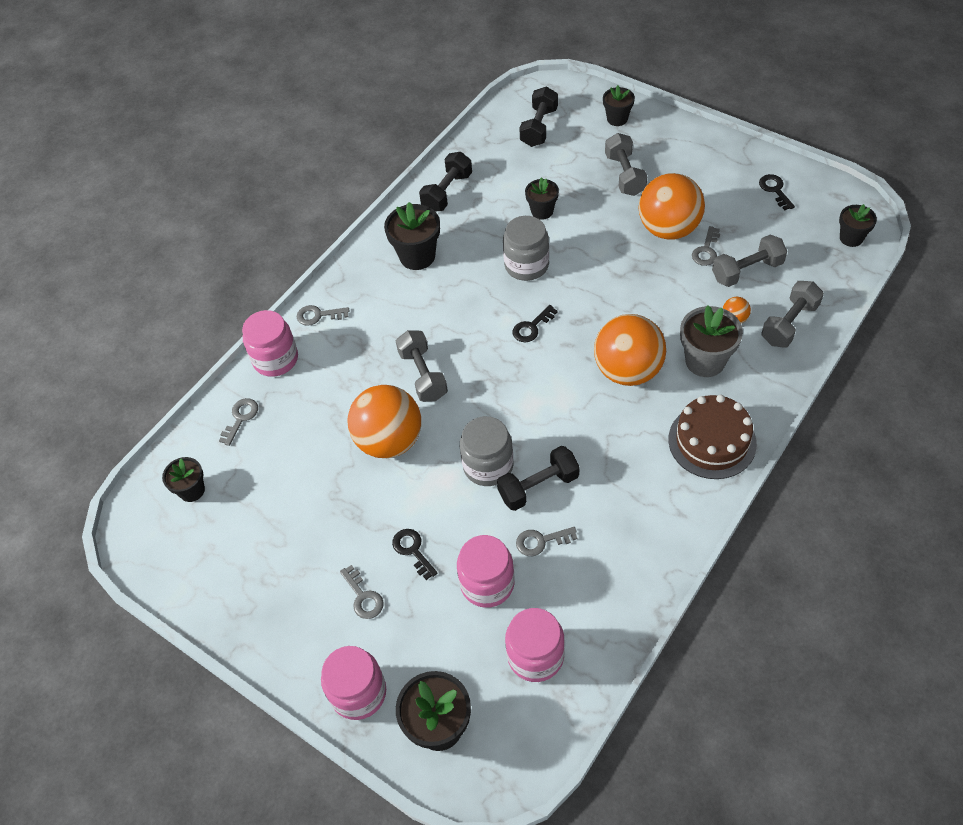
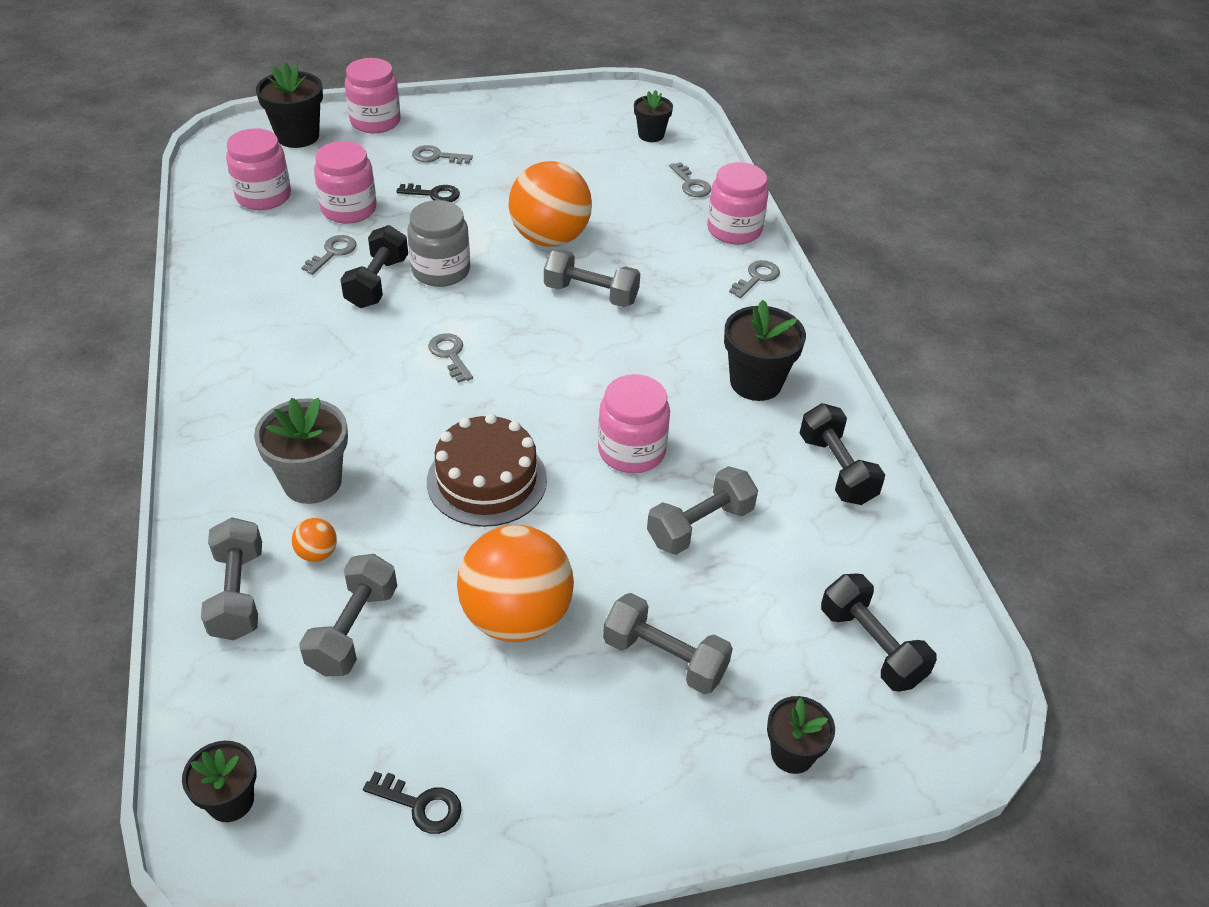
camera: 125 degrees right, 10 degrees down
(526, 265) = (631, 451): grey jar -> pink jar
(531, 327) = (543, 395): black key -> none
(542, 211) = (700, 525): black flower pot -> grey dumbbell
(628, 370) = (392, 419): orange ball -> none
(706, 250) = (435, 621): grey key -> grey key (450, 355)
(712, 441) = (236, 410): brown cake -> brown cake (487, 480)

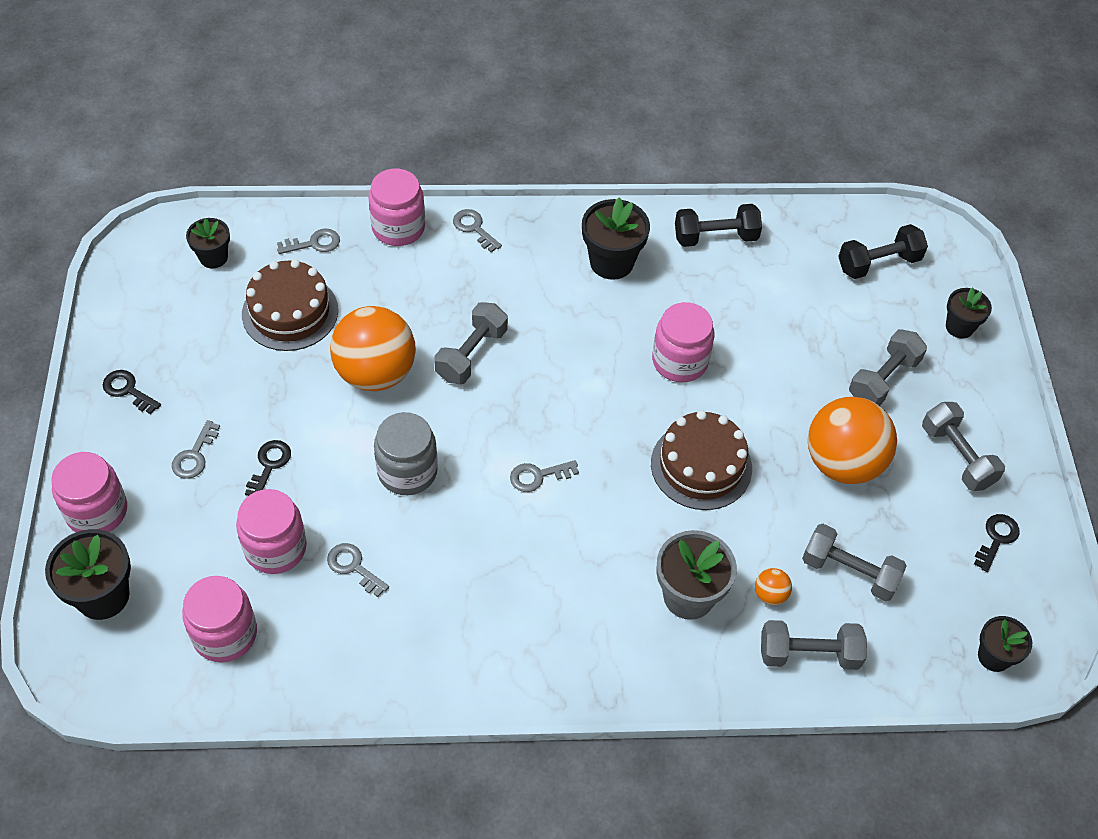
camera: 80 degrees left, 10 degrees up
(377, 282) = (414, 529): black dumbbell -> none
(495, 116) = (127, 390): none -> black key
(605, 182) = (290, 312): none -> brown cake
(700, 525) = (764, 333): grey dumbbell -> grey dumbbell (957, 456)

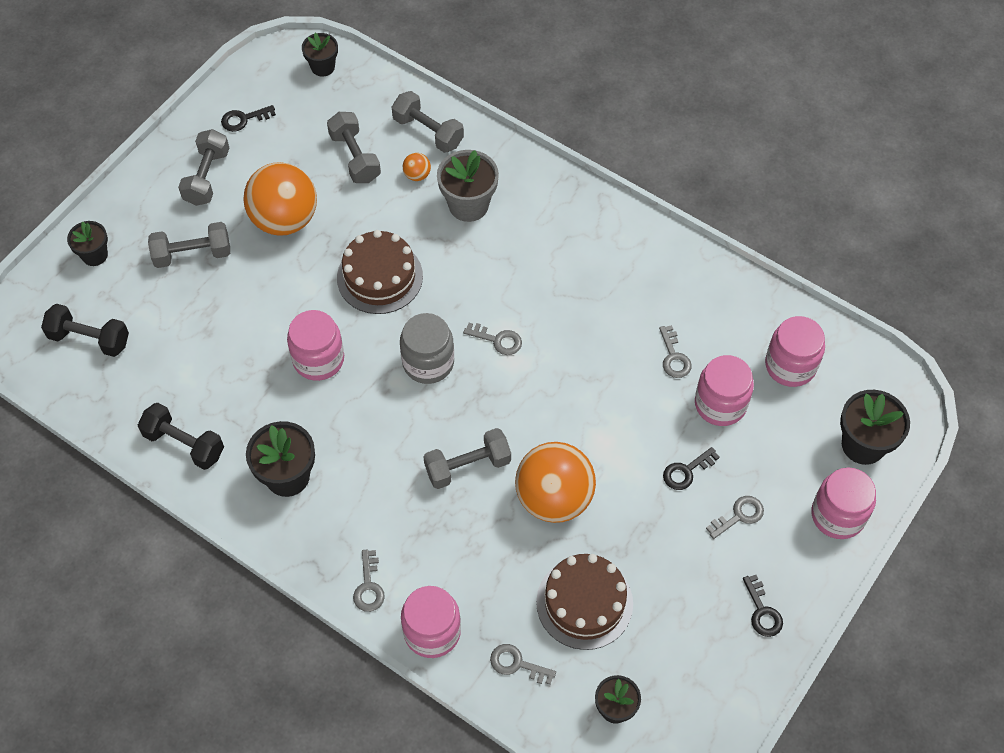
camera: 140 degrees left, 5 degrees up
(407, 471) = (587, 402): grey jar -> grey jar (428, 362)

